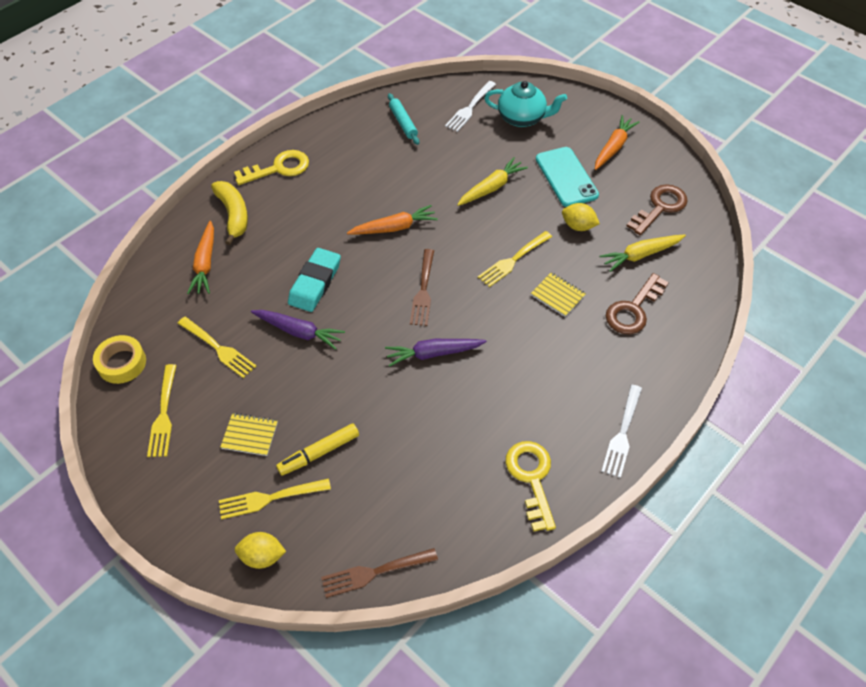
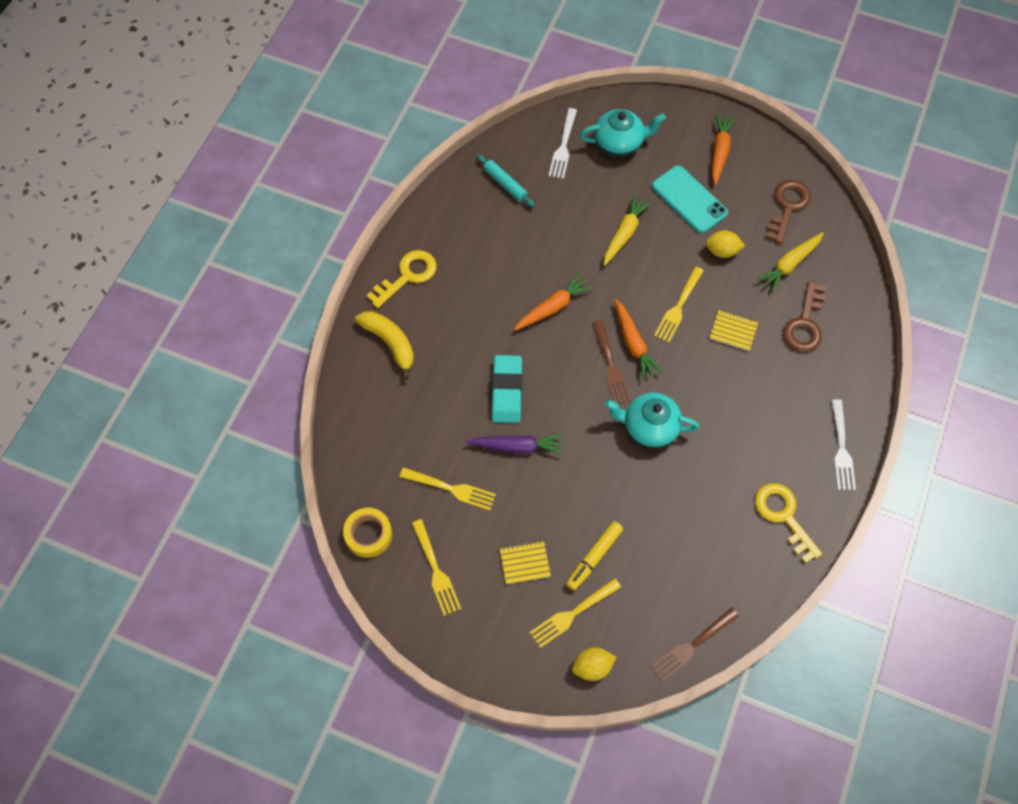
camera: 20 degrees left, 10 degrees up
(205, 263) = (391, 405): orange carrot -> orange carrot (633, 343)
(433, 353) = (649, 427): purple carrot -> turquoise teapot

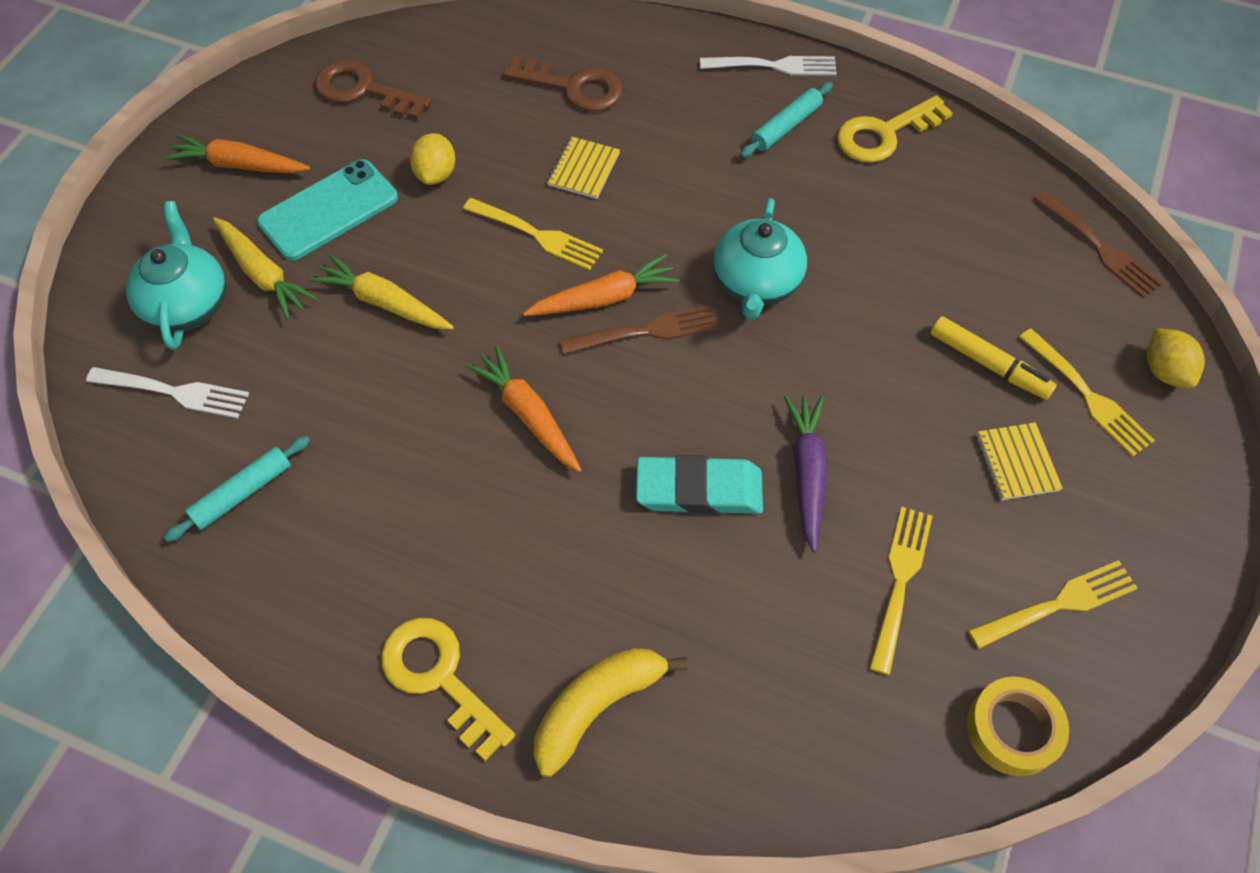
camera: 90 degrees left, 5 degrees down
(783, 453) = (786, 127): none -> turquoise rolling pin
(789, 264) = (469, 96): yellow carrot -> yellow carrot (263, 274)

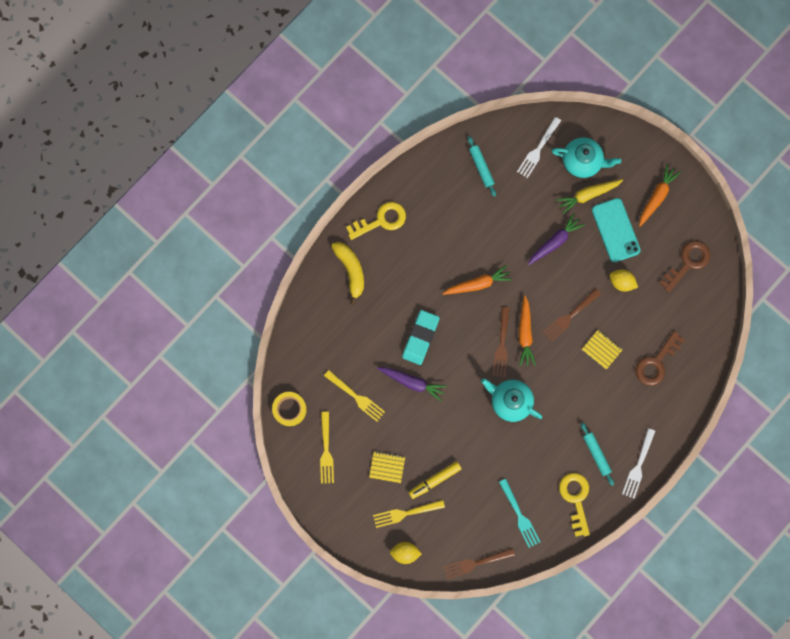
camera: 110 degrees right, 20 degrees up
(384, 303) = (555, 241): yellow carrot -> purple carrot
(537, 235) = (569, 316): yellow fork -> brown fork
(966, 206) = (519, 515): none -> turquoise fork

